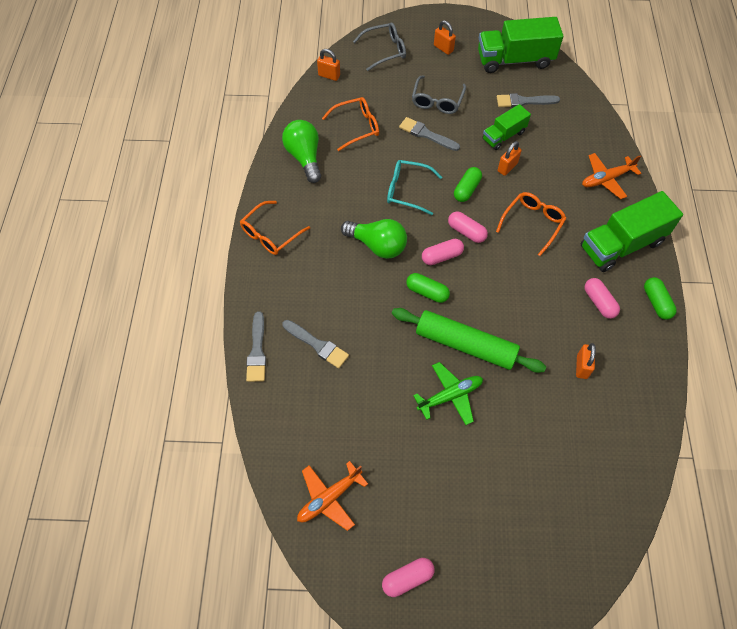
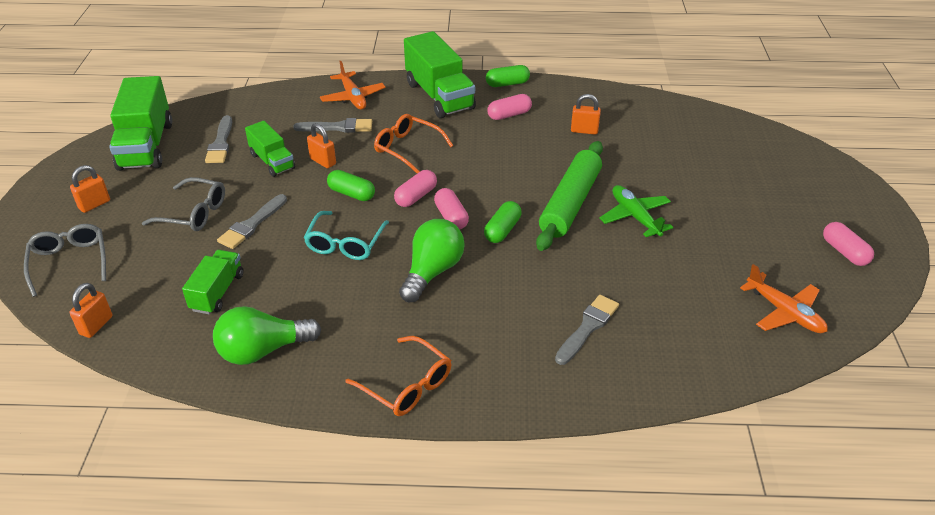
camera: 90 degrees left, 20 degrees down
(257, 351) = (606, 390): grey brush -> grey brush (338, 127)
(357, 127) = (217, 292): orange glasses -> green truck

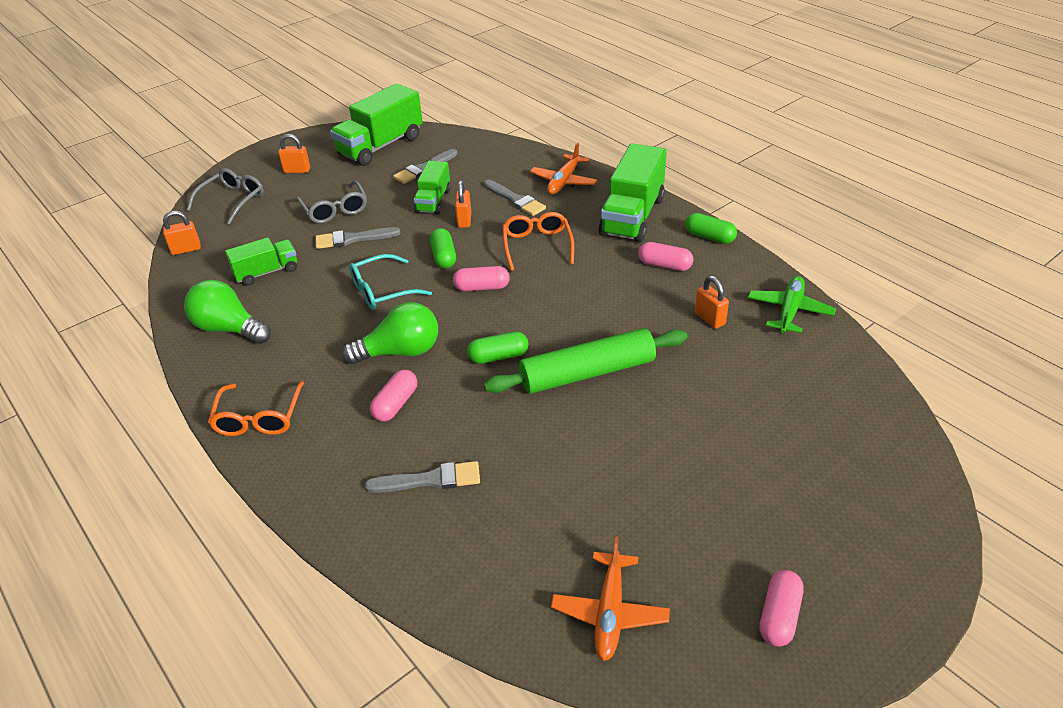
camera: 50 degrees right, 0 degrees up
(451, 217) = (480, 320): pink capsule -> pink capsule (396, 404)
(635, 216) = (623, 423): green plane -> green plane (789, 311)

